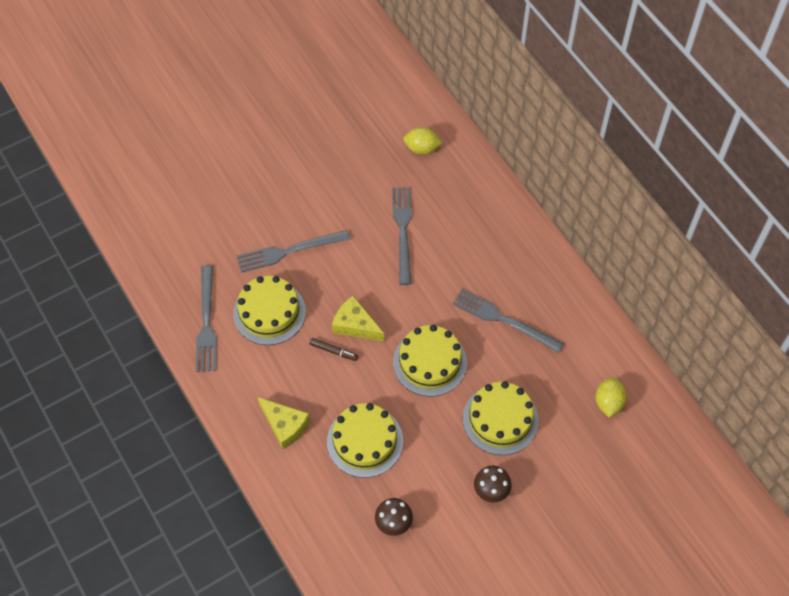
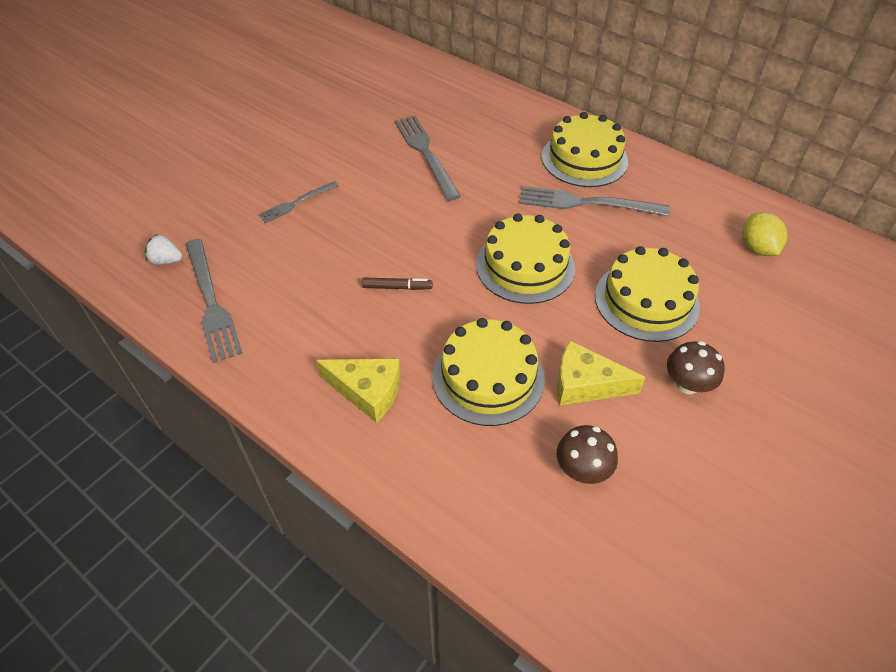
camera: 20 degrees left, 10 degrees down
(185, 277) = (166, 261): none -> white strawberry
(269, 312) = (294, 269): yellow cake -> yellow cake (584, 159)
(289, 251) = (296, 203): grey fork -> grey fork, size x0.58
(355, 325) = (412, 253): yellow cheese -> yellow cheese (585, 384)
(422, 148) = (411, 85): yellow lemon -> none

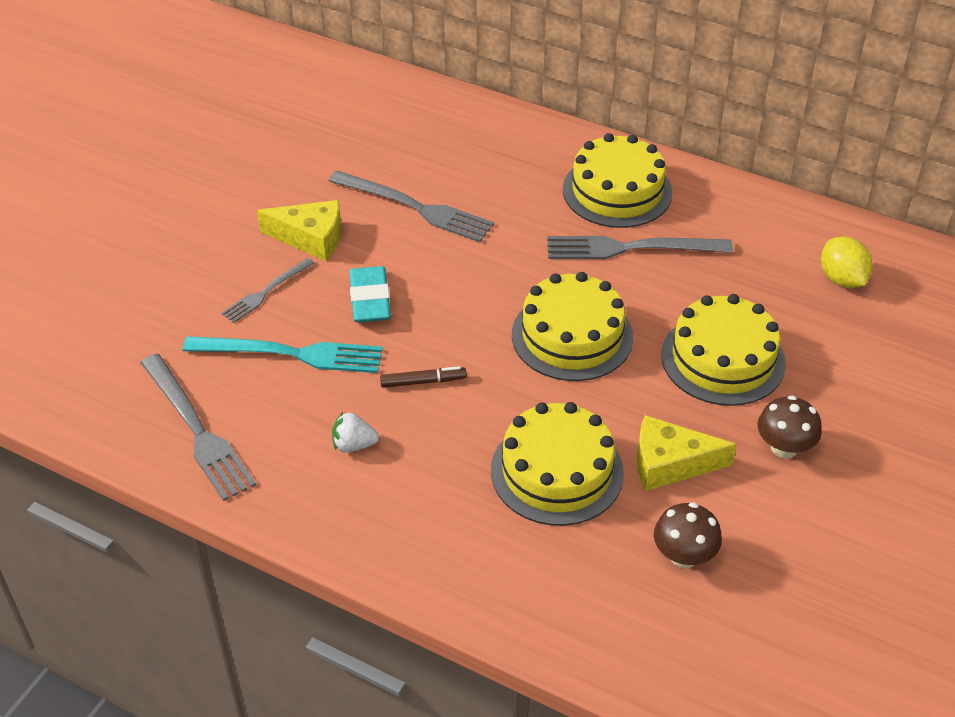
camera: 10 degrees left, 5 degrees down
(166, 261) = (121, 386): white strawberry -> white strawberry (354, 445)
(301, 252) = (291, 354): none -> turquoise fork
(367, 391) = (420, 507): yellow cheese -> yellow cheese (311, 238)
(373, 218) = (370, 300): none -> turquoise eraser
(426, 154) = (415, 207): grey fork -> grey fork turned 150 degrees clockwise

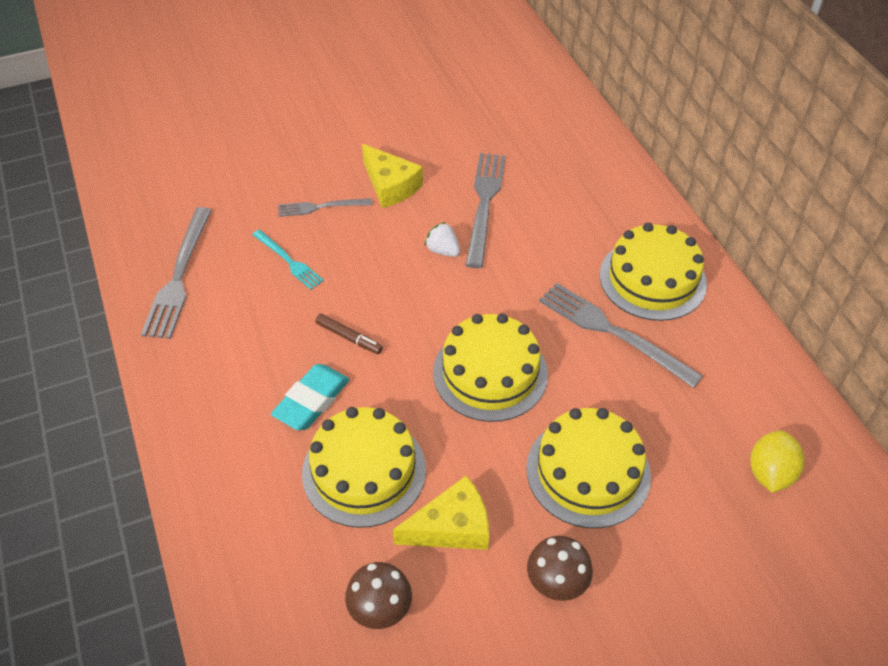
camera: 40 degrees right, 5 degrees up
(291, 354) = (288, 261): turquoise fork -> turquoise fork, size x0.58
(354, 445) = (256, 353): white strawberry -> white strawberry (443, 250)
(370, 300) = (380, 254): turquoise eraser -> turquoise eraser (312, 401)
(415, 207) = (484, 204): grey fork -> grey fork turned 150 degrees counterclockwise
(670, 463) = (451, 527): yellow cheese -> yellow cheese turned 120 degrees clockwise

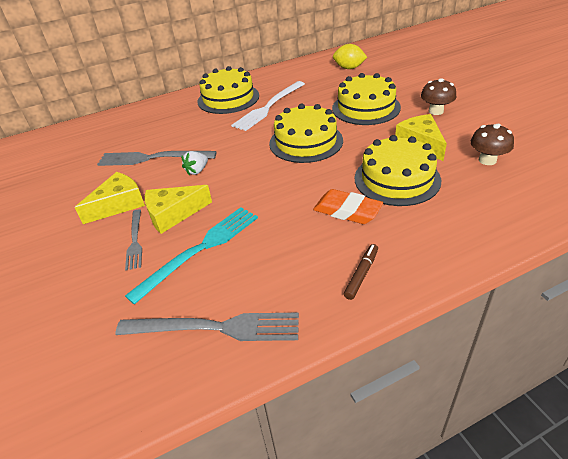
camera: 90 degrees left, 10 degrees down
(288, 261) = (200, 250): turquoise fork -> turquoise fork, size x1.71
(312, 401) = (347, 211): turquoise eraser -> orange eraser
(349, 338) = (284, 202): brown marker -> brown marker (361, 274)
(357, 234) = (173, 214): none -> yellow cheese
(613, 332) = (268, 107): grey fork -> white fork

